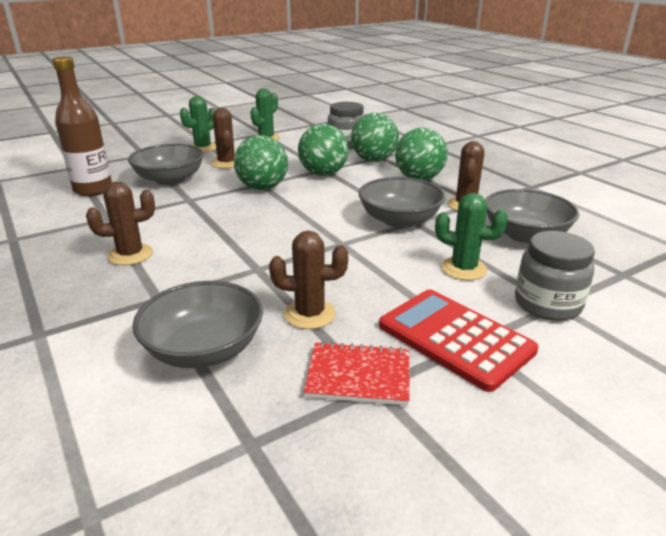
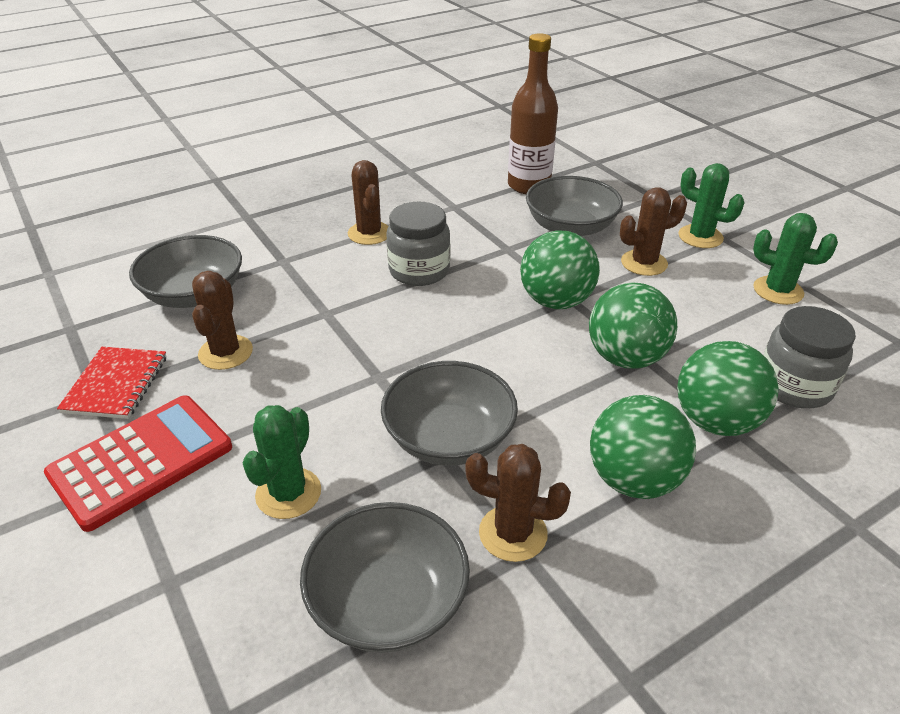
camera: 90 degrees right, 10 degrees up
(547, 304) = (174, 572): grey jar -> grey jar (419, 271)

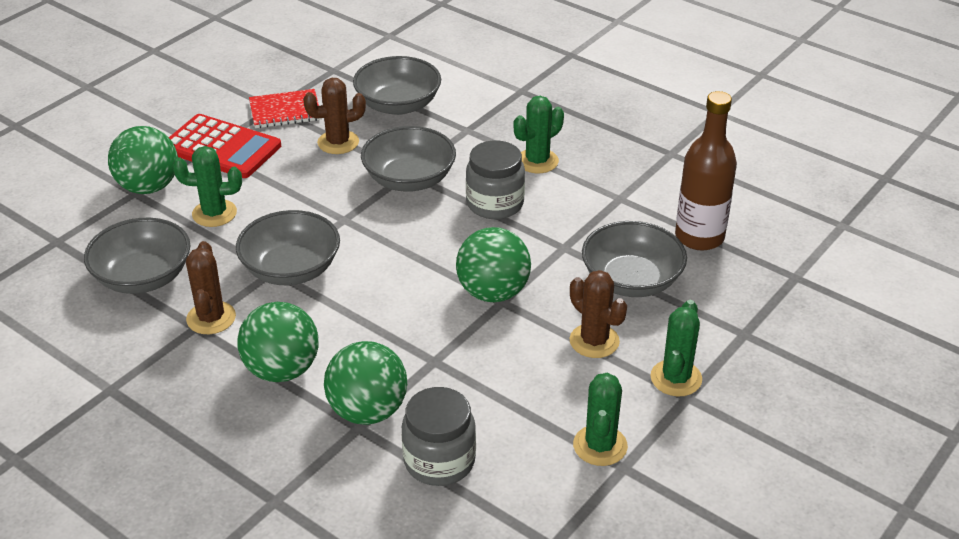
camera: 70 degrees right, 0 degrees up
(339, 315) = (409, 179): none -> grey bowl
(369, 233) = (537, 161): brown cactus -> green cactus
(625, 358) = (429, 347): green ball -> green ball (148, 187)

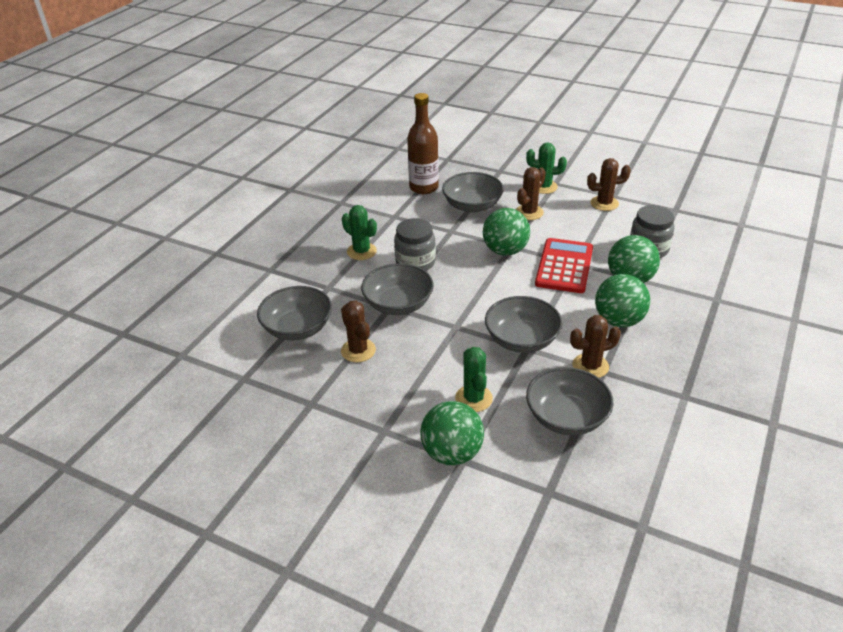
camera: 100 degrees left, 0 degrees up
(221, 147) = (381, 420): red calculator -> red calculator (564, 266)
(285, 111) = (316, 393): red notebook -> none
(600, 446) = (604, 203): green cactus -> brown cactus

